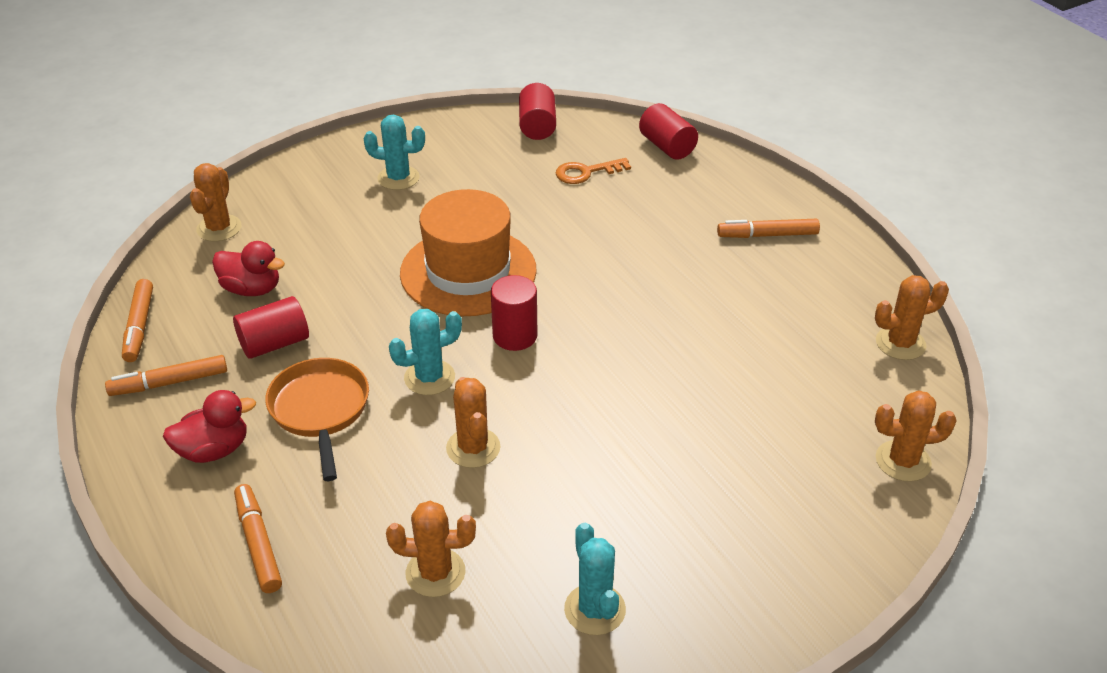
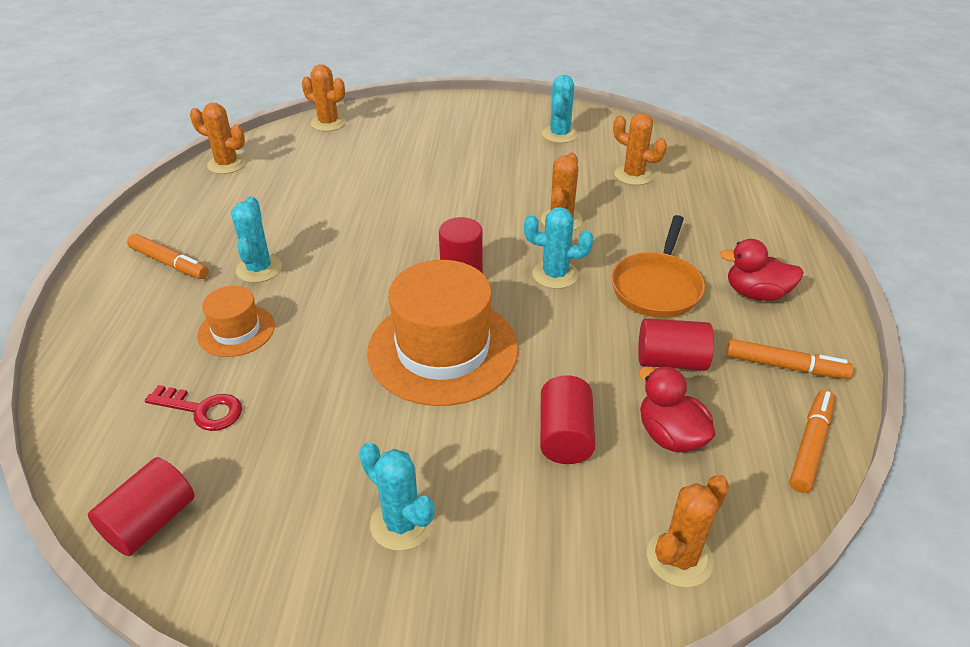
camera: 145 degrees left, 0 degrees up
(258, 543) = (739, 226): orange marker -> none
(586, 172) = (202, 410): orange key -> red key
(636, 217) = (236, 330): none -> orange hat
(667, 146) = (81, 400): red cylinder -> red cylinder (565, 436)
(692, 263) = (259, 269): none -> turquoise cactus

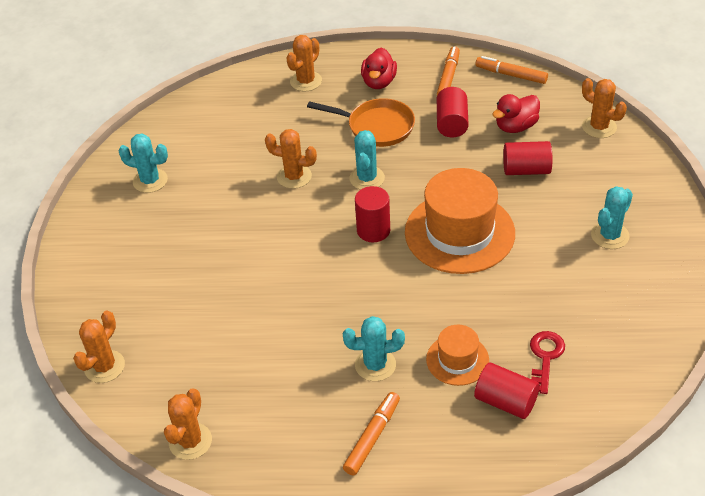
camera: 90 degrees left, 5 degrees up
(151, 522) = (644, 356): red cylinder -> red cylinder (505, 401)
(633, 175) = (225, 135): orange cactus -> orange cactus (306, 81)

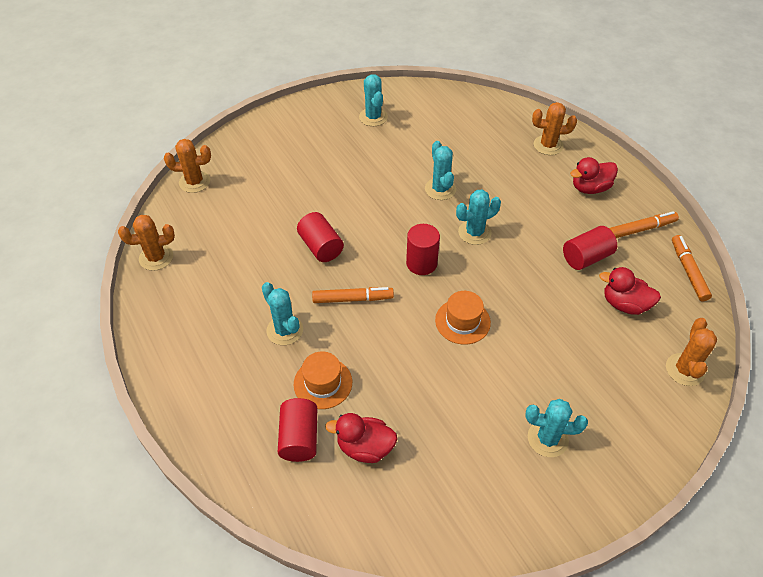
camera: 55 degrees right, 5 degrees up
(294, 176) = (440, 189): orange cactus -> turquoise cactus
(372, 437) = (214, 361): orange marker -> orange marker (352, 299)
(376, 127) = (537, 211): orange pan -> none
(459, 233) = (462, 321): orange hat -> orange hat, size x0.51
(526, 170) = (577, 336): red cylinder -> red cylinder (321, 247)
(545, 357) = (365, 447): red key -> red duck

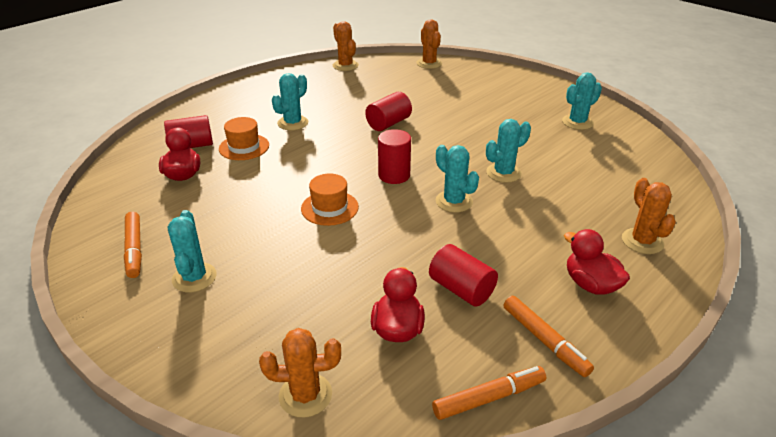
camera: 75 degrees right, 15 degrees down
(352, 299) = (336, 147): orange marker -> orange marker (134, 249)

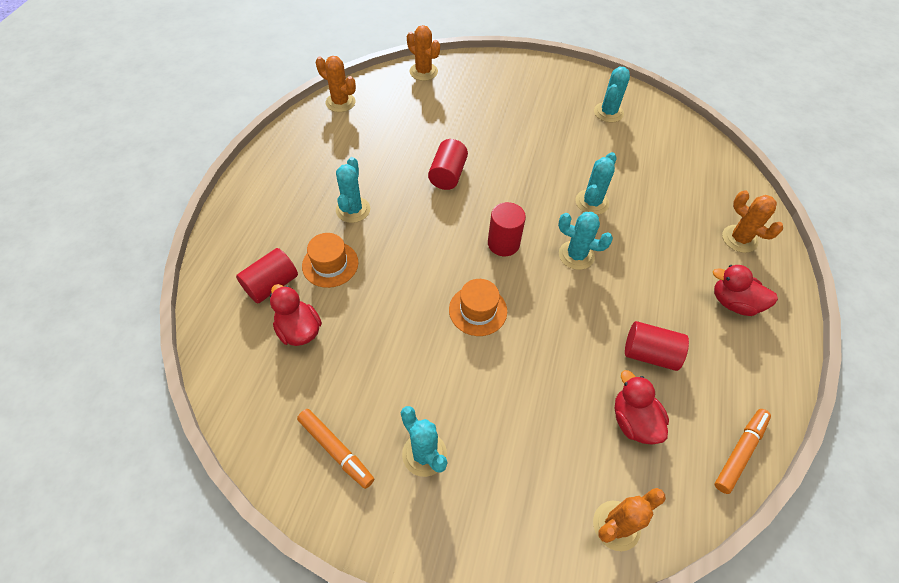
camera: 30 degrees left, 20 degrees up
(544, 340) = (739, 376): orange marker -> none

